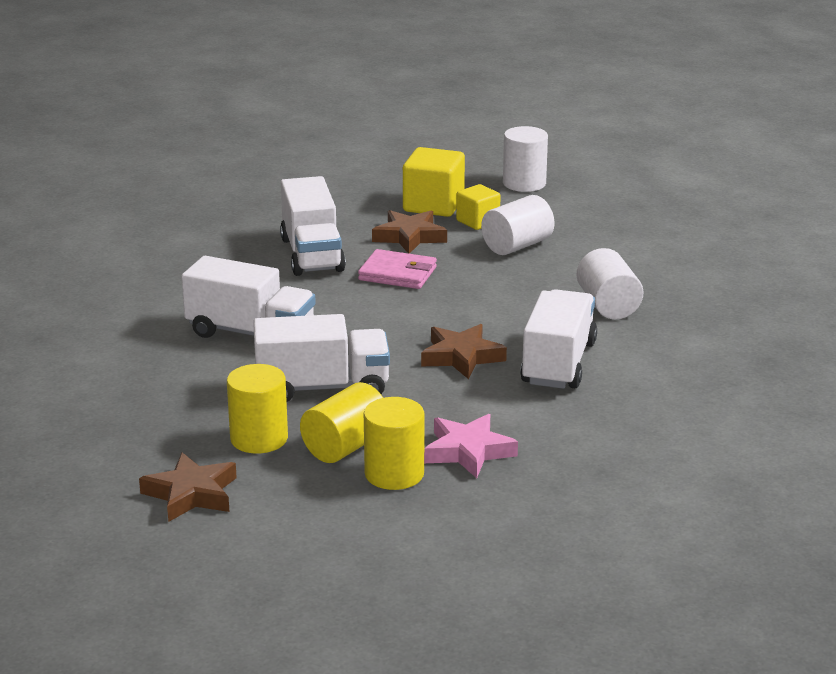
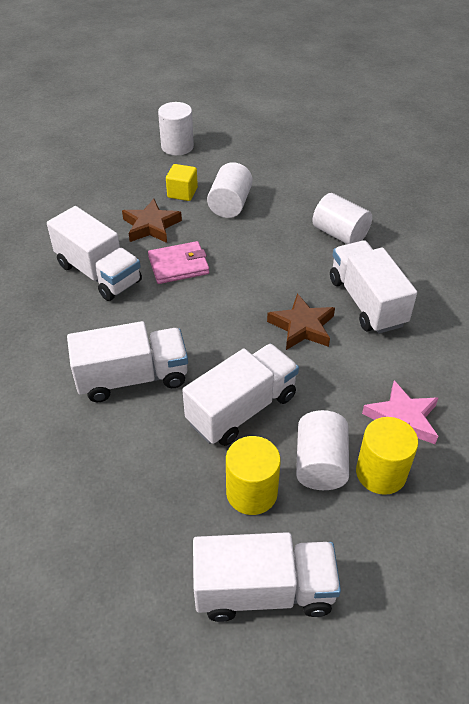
camera: 35 degrees left, 20 degrees up
(191, 494) = (264, 590): brown star -> white truck
(345, 447) = (320, 464): yellow cylinder -> white cylinder
(433, 205) = (137, 189): yellow cube -> none

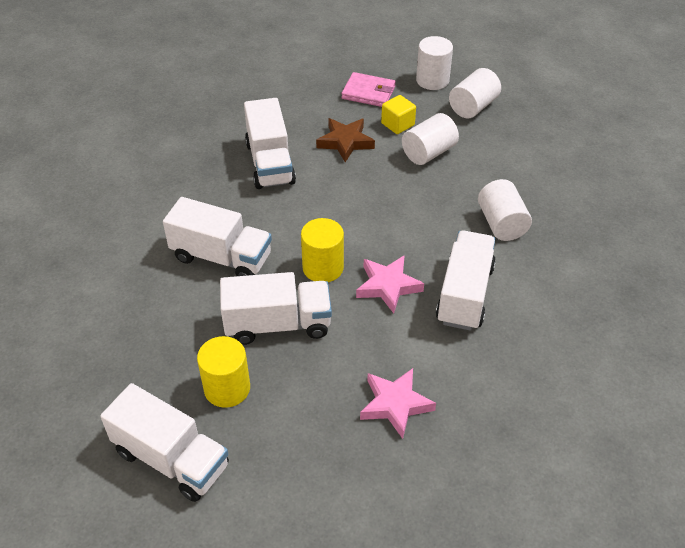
camera: 35 degrees right, 0 degrees up
(178, 265) = (336, 185): pink wallet -> pink wallet (368, 92)
(302, 327) = (388, 286): brown star -> pink star
(320, 464) = (296, 398): white cylinder -> white cylinder (473, 107)
(381, 473) = (336, 433): yellow cylinder -> yellow cylinder (323, 267)

